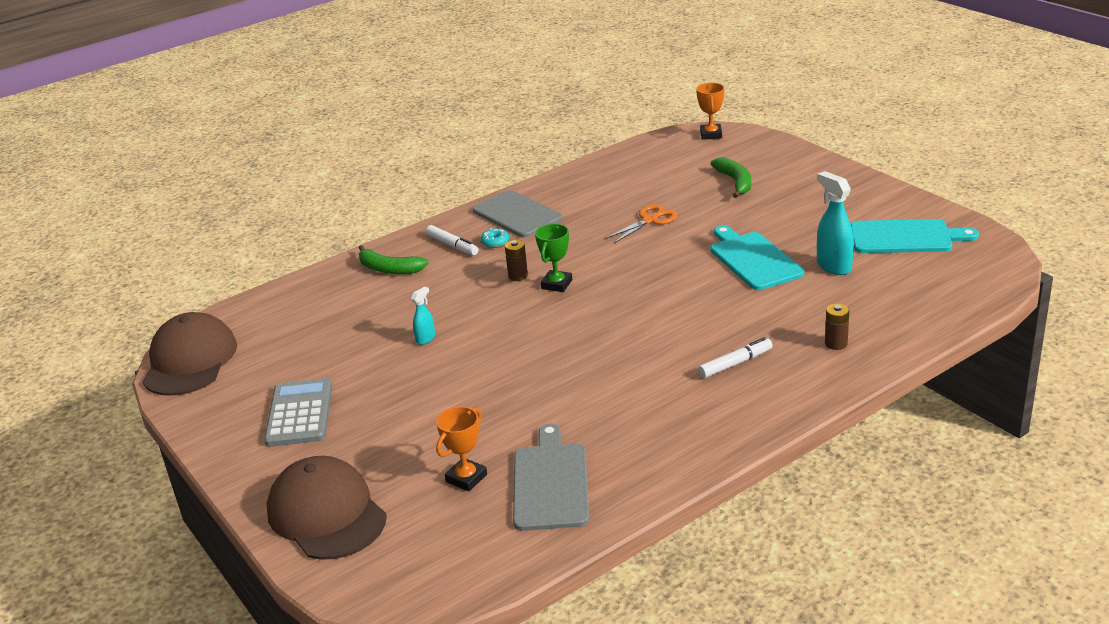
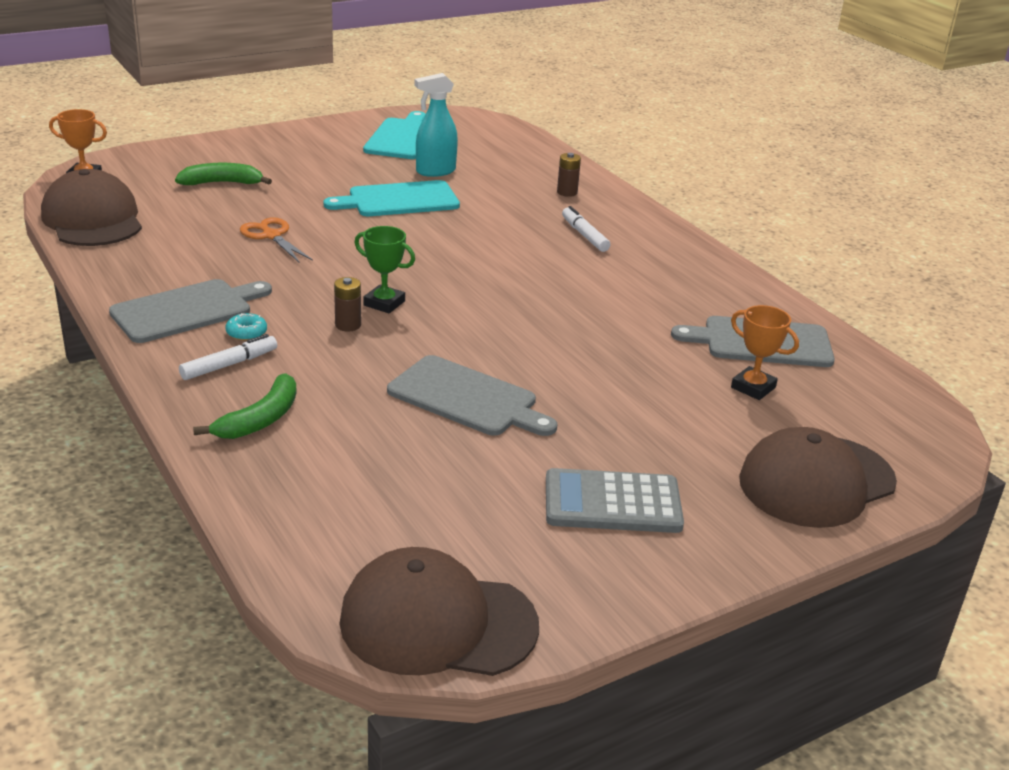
camera: 90 degrees left, 0 degrees up
(426, 339) = (467, 398): turquoise spray bottle -> grey cutting board
(641, 155) = (93, 219): none -> brown cap

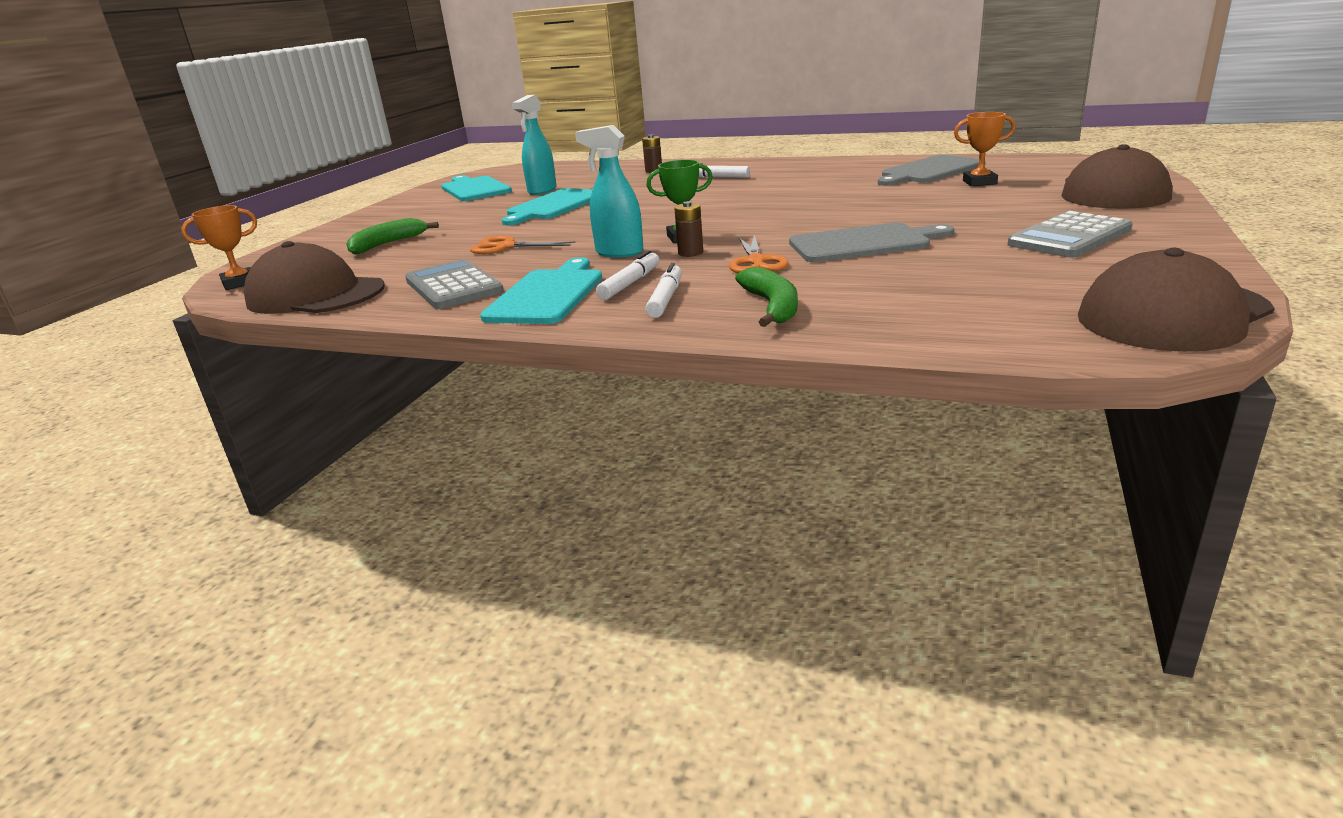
camera: 35 degrees left, 5 degrees down
(164, 262) = (453, 286): none -> grey calculator
(186, 310) = (547, 295): grey cutting board -> turquoise cutting board
(246, 333) = (630, 283): turquoise donut -> white marker
(312, 292) = (619, 252): none -> turquoise spray bottle
(359, 366) = (756, 261): none -> orange scissors

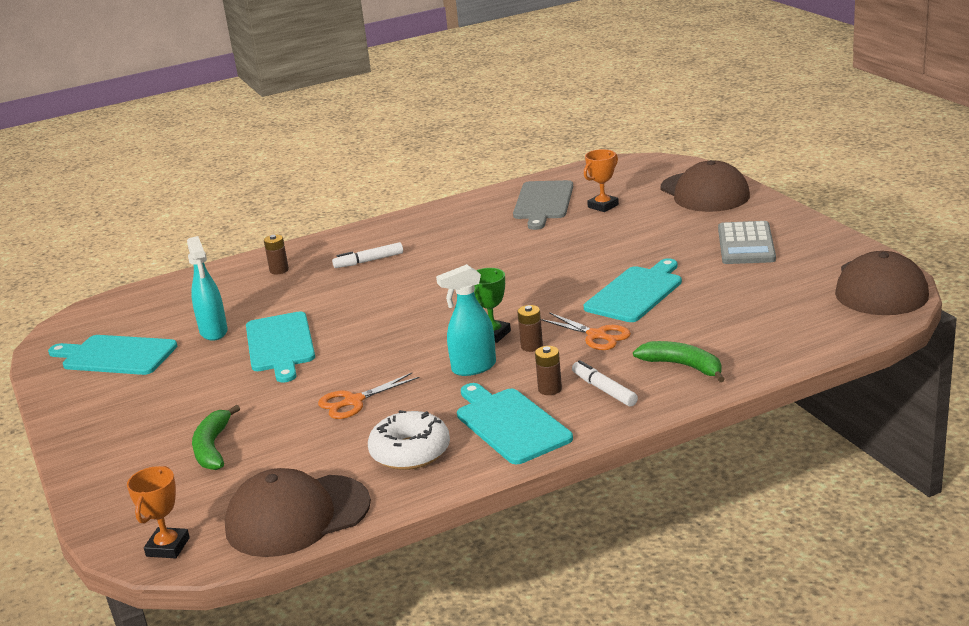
camera: 45 degrees left, 0 degrees up
(453, 286) = (410, 452): grey calculator -> white donut
(630, 283) = (550, 389): white marker -> brown battery
(863, 243) = (635, 293): grey cutting board -> turquoise cutting board

